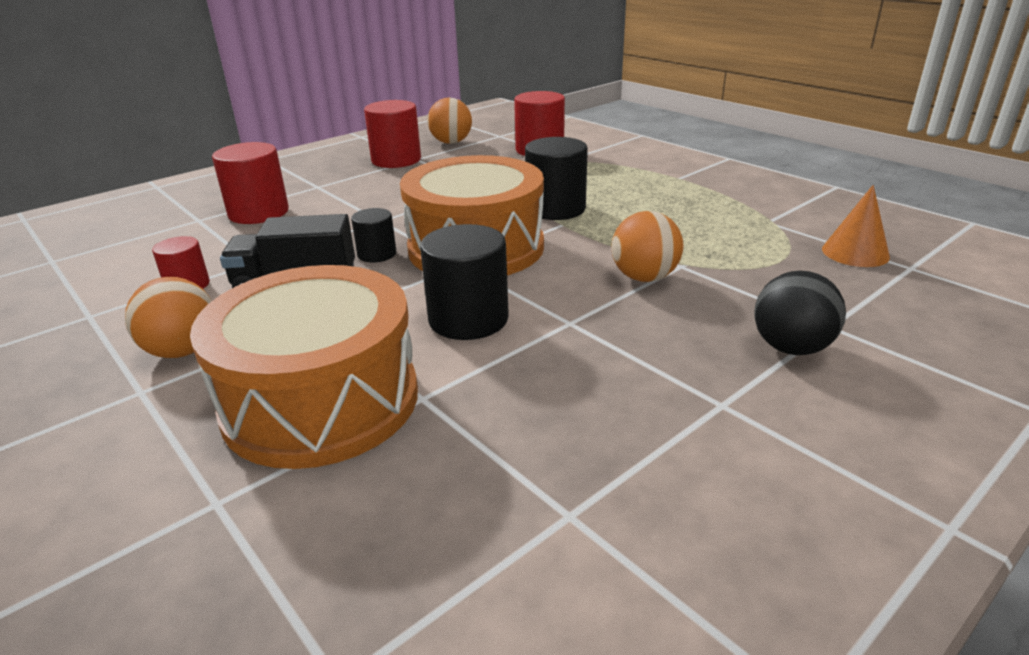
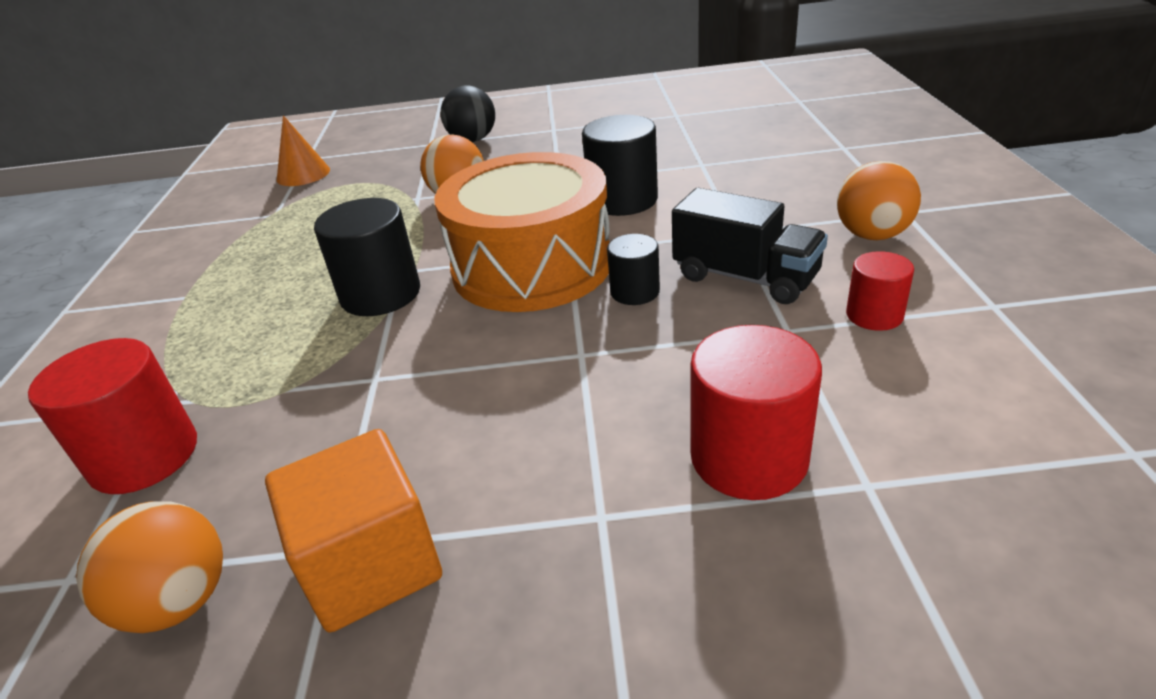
camera: 140 degrees left, 5 degrees up
(321, 401) = (767, 176): orange drum -> none
(396, 160) = (371, 564): red cylinder -> orange cube

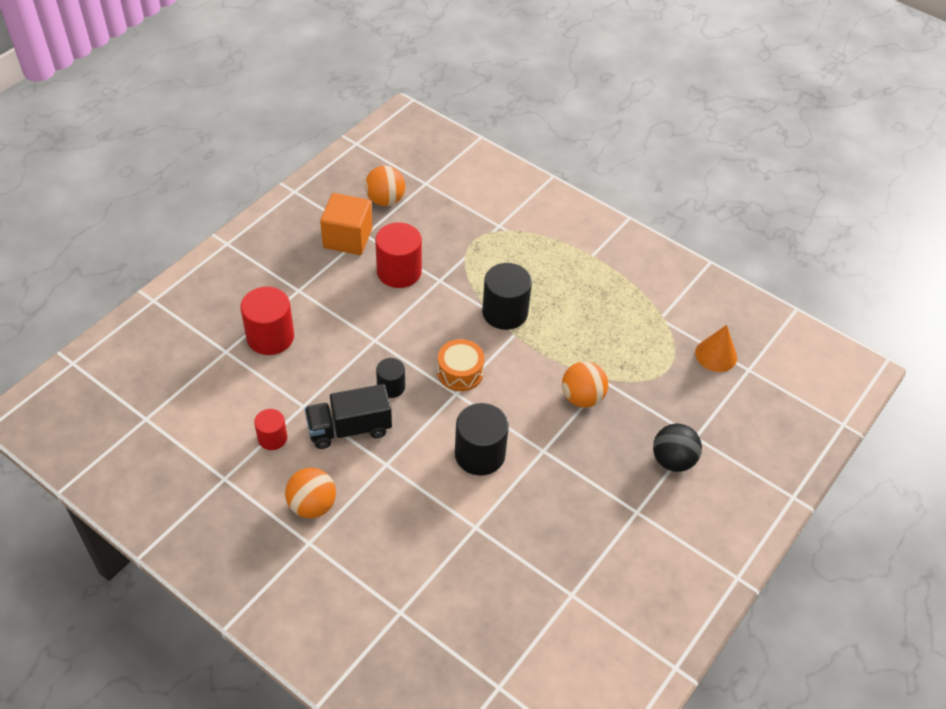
camera: 125 degrees right, 15 degrees up
(144, 456) = (469, 211): red cylinder -> red cylinder (399, 272)
(532, 266) = (460, 372): orange drum -> orange drum, size x0.47

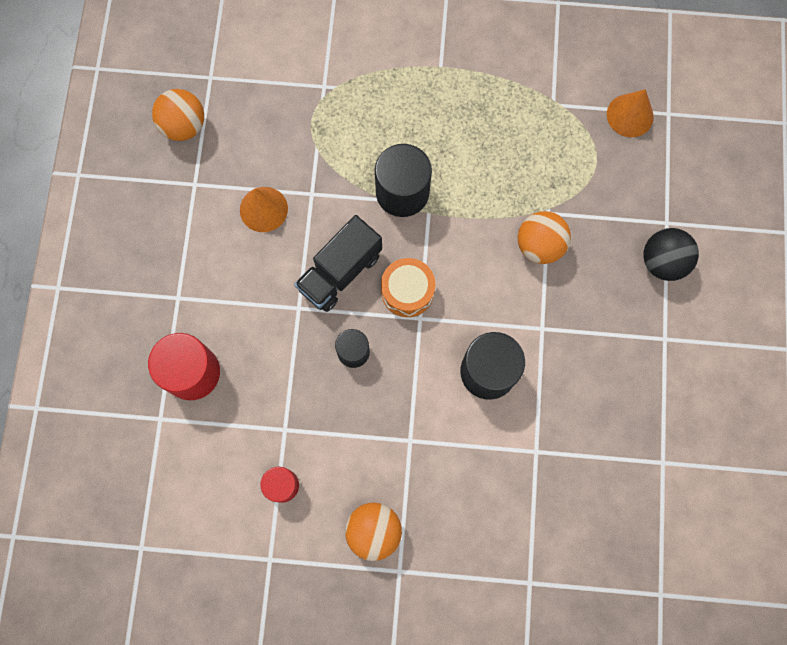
camera: 30 degrees left, 25 degrees up
(347, 238) = (180, 200): orange cube -> none
(349, 429) = (348, 425): black truck -> black truck (340, 272)
(399, 272) = (263, 209): red cylinder -> orange cone

